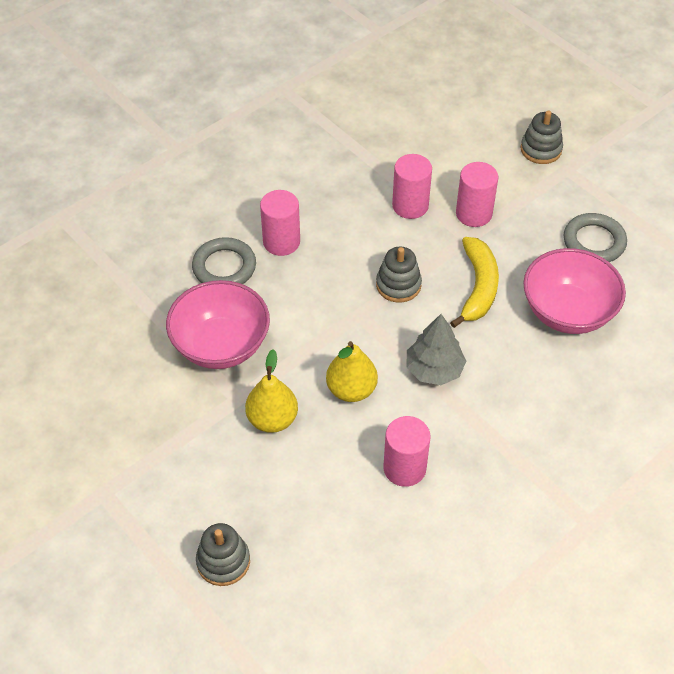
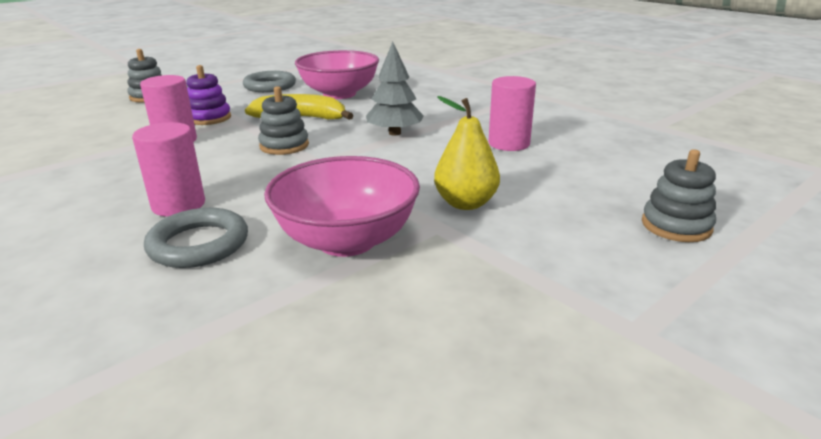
camera: 90 degrees left, 25 degrees down
(351, 390) = (420, 165): yellow pear -> none
(473, 214) = (209, 118): pink cylinder -> purple stacking toy

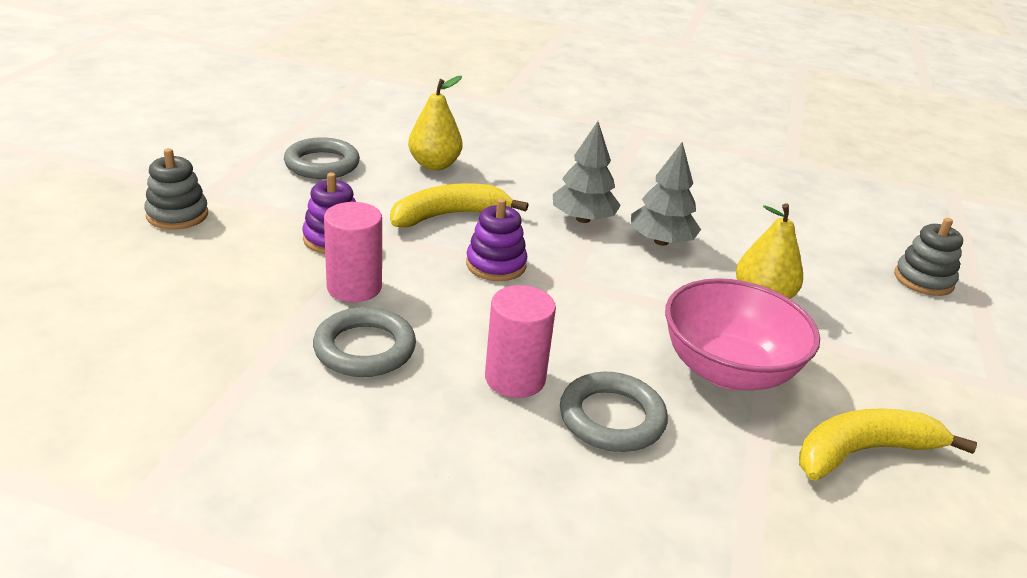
camera: 35 degrees left, 5 degrees up
(123, 169) = (364, 348): none -> grey ring
(284, 146) = (496, 265): grey stacking toy -> purple stacking toy
(339, 94) = (434, 165): pink bowl -> yellow pear
(371, 334) = (863, 452): none -> yellow banana
(436, 154) = (661, 241): none -> grey tree
(509, 144) = (705, 212): pink cylinder -> none

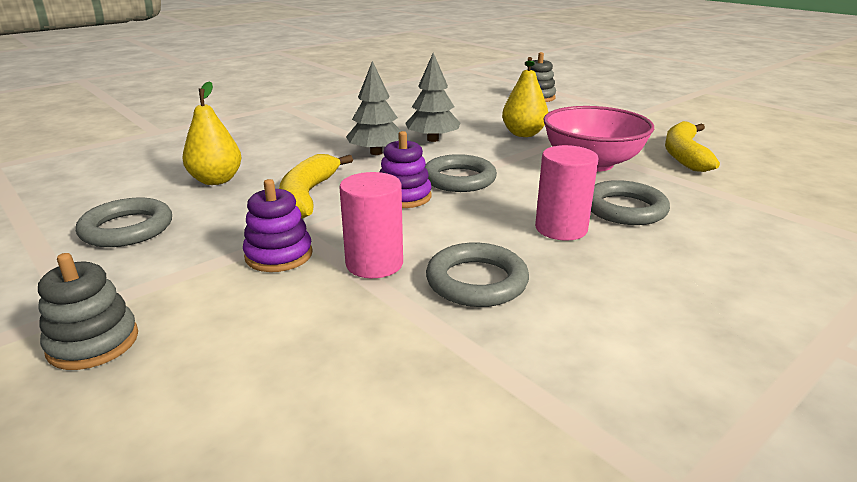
camera: 55 degrees left, 5 degrees down
(572, 285) = (459, 179): none -> grey ring

